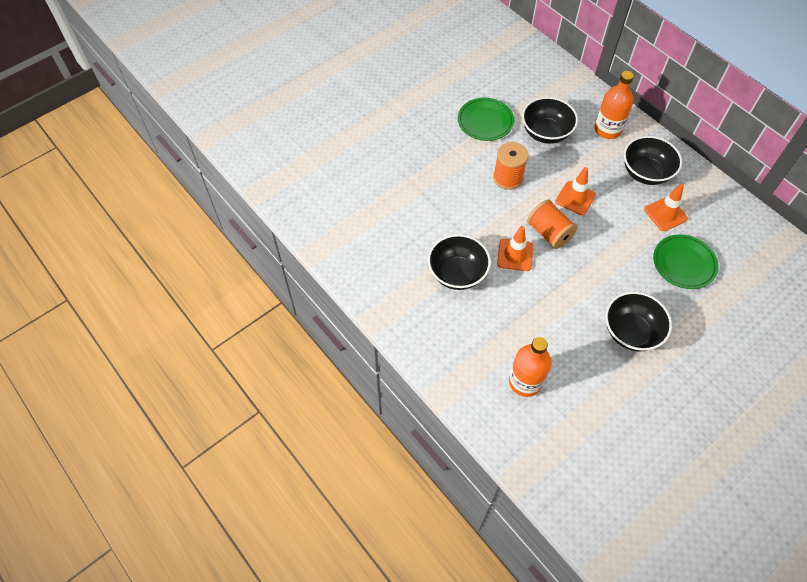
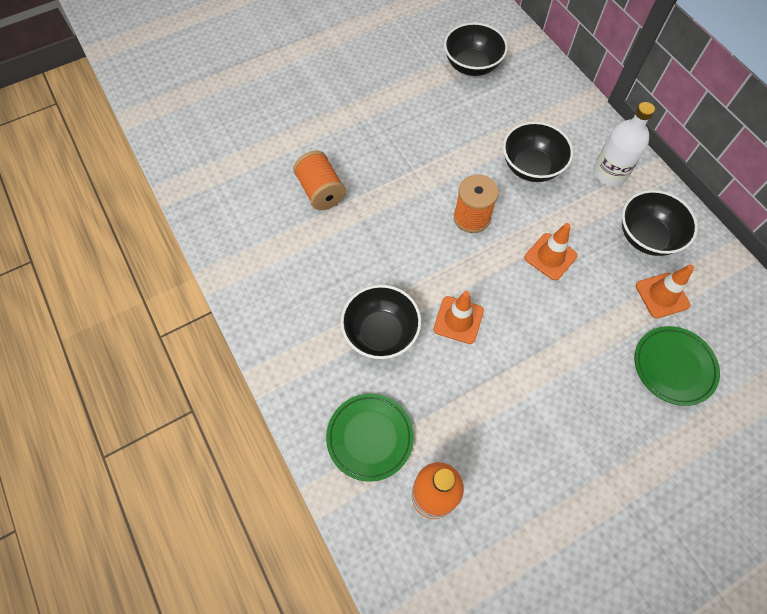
camera: 10 degrees right, 5 degrees up
(485, 121) = (460, 142): green plate -> green plate (370, 437)
(549, 233) = (508, 297): orange spool -> orange spool (321, 191)
(607, 129) = (609, 173): orange bottle -> white bottle
(631, 332) = (585, 450): black bowl -> black bowl (472, 65)

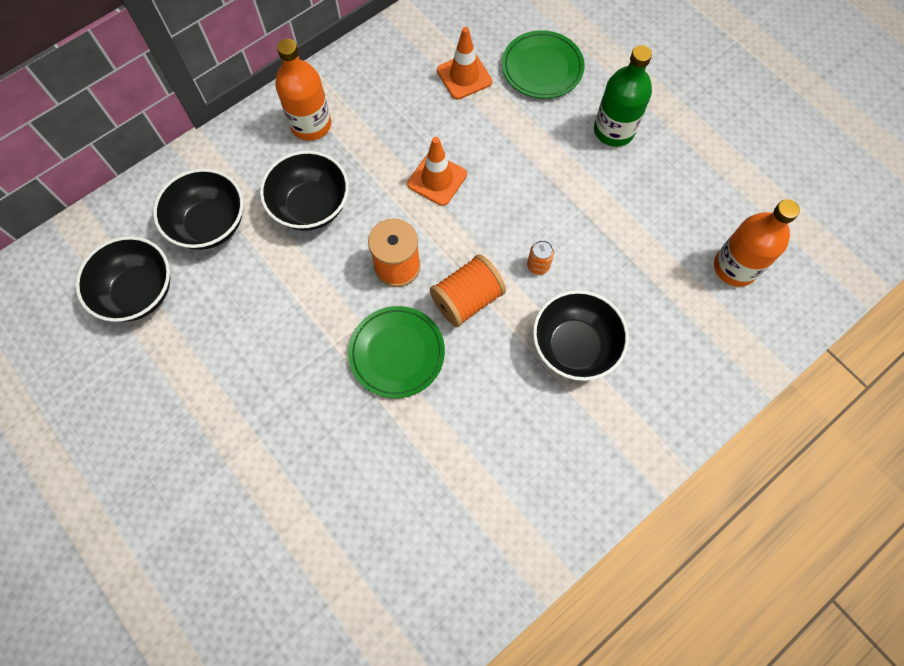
camera: 100 degrees left, 5 degrees up
(321, 191) = (385, 460): orange spool -> orange spool (467, 299)
(370, 437) = (696, 337): green plate -> green plate (397, 353)
(458, 320) = (538, 266): orange traffic cone -> orange can
(597, 418) = (613, 130): none -> green bottle
(609, 173) = (311, 124): white bottle -> orange bottle
(647, 236) = (393, 88): black bowl -> black bowl (210, 224)

